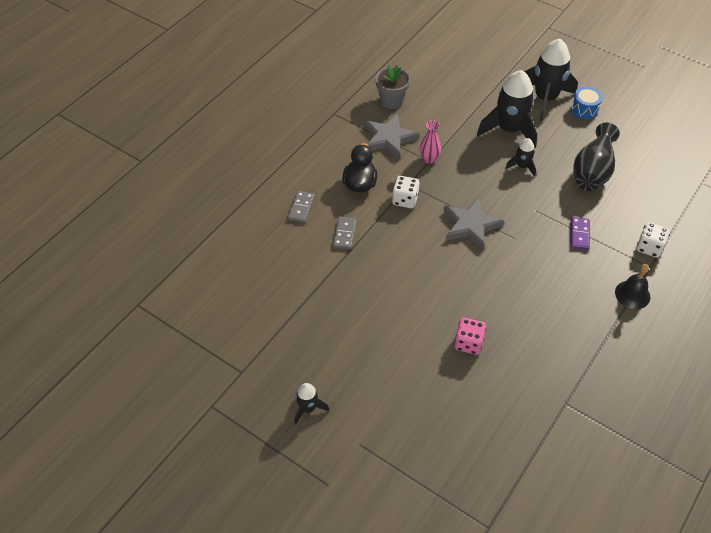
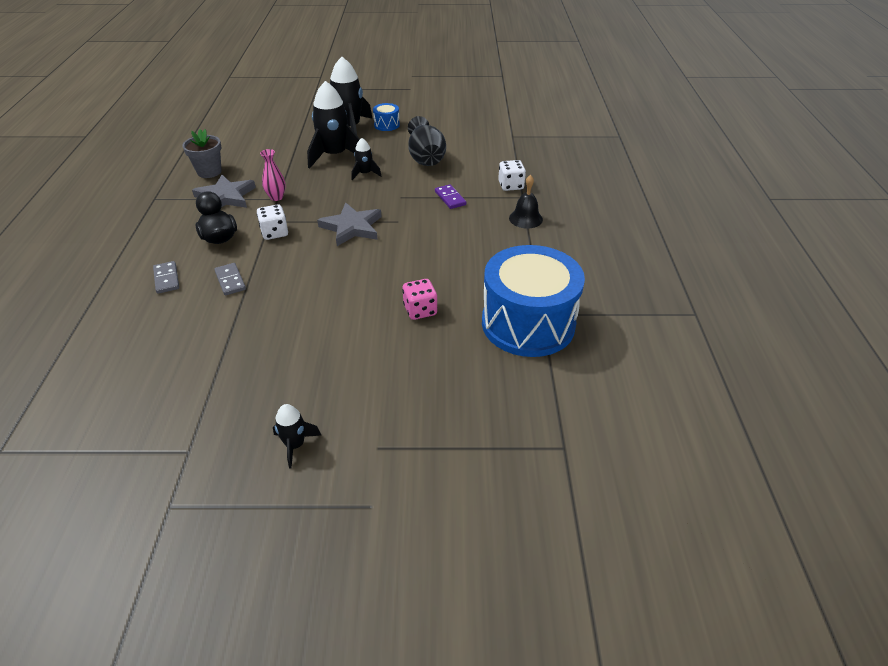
camera: 35 degrees left, 10 degrees down
(546, 406) = (528, 323): none -> blue drum

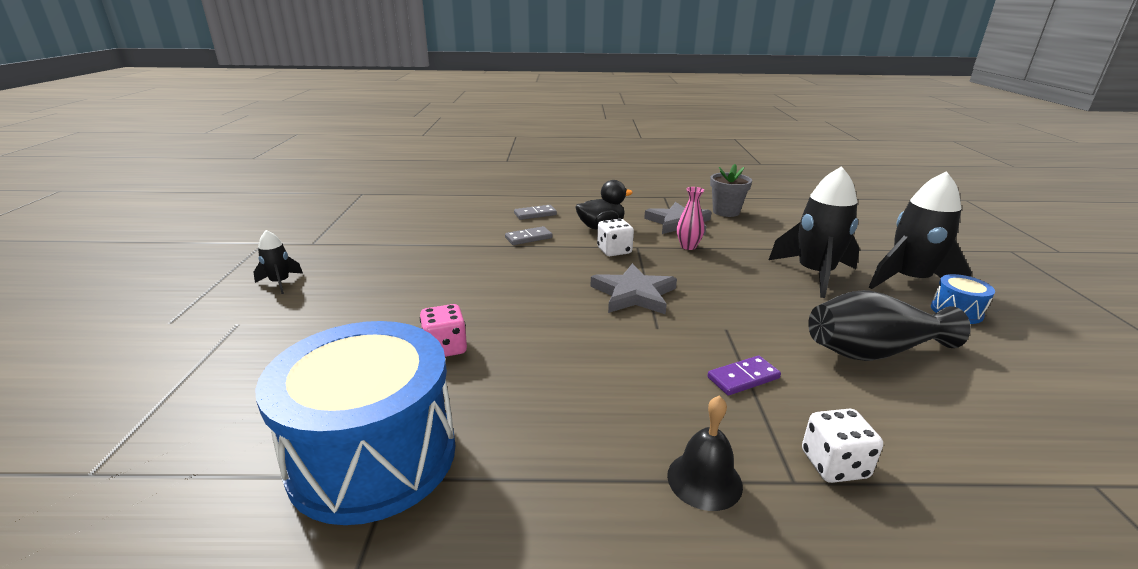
camera: 90 degrees right, 15 degrees down
(365, 174) = (778, 298): black rocket -> none

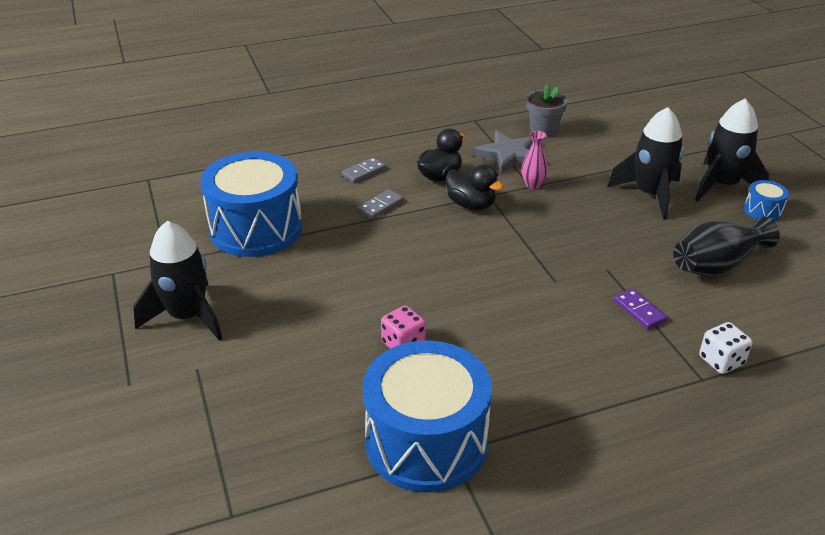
camera: 20 degrees left, 10 degrees up
(280, 283) = (187, 316): black rocket -> black rocket, size x2.02
(407, 235) = (256, 228): none -> blue drum
(614, 251) = (471, 205): white dice -> black duck
(634, 294) = (518, 251): grey star -> none
(704, 480) = (650, 394): black bell -> none
(743, 378) = (639, 311): purple domino -> purple domino turned 75 degrees counterclockwise

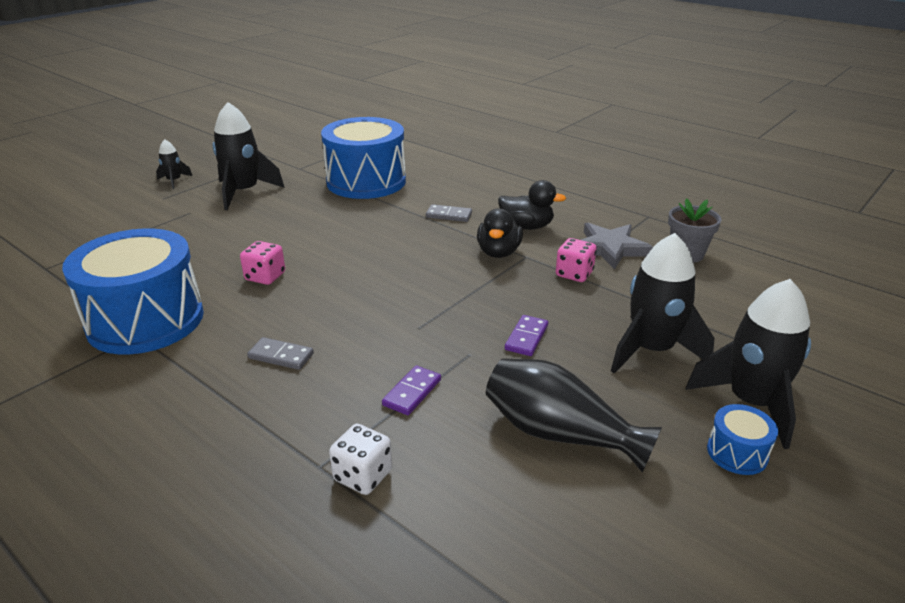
camera: 60 degrees right, 5 degrees down
(86, 366) = (174, 181): none -> black rocket
(364, 172) = (490, 195): grey domino -> grey domino (281, 356)
(533, 185) = (574, 274): pink vase -> pink dice
(603, 237) = (526, 337): none -> purple domino

